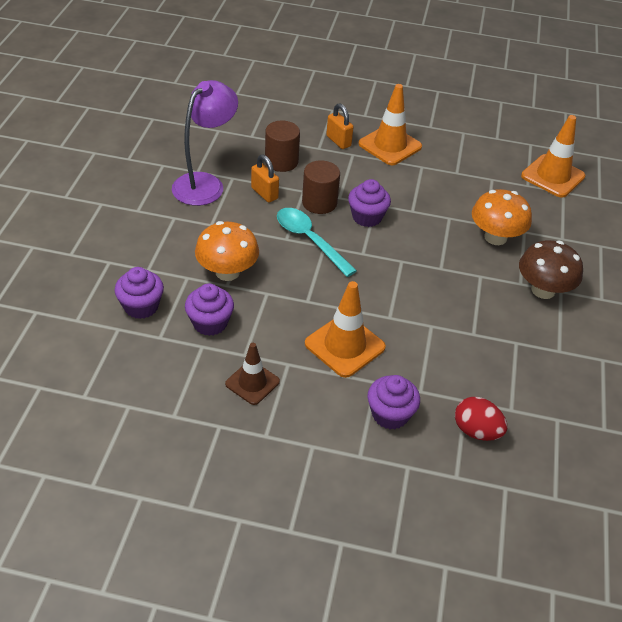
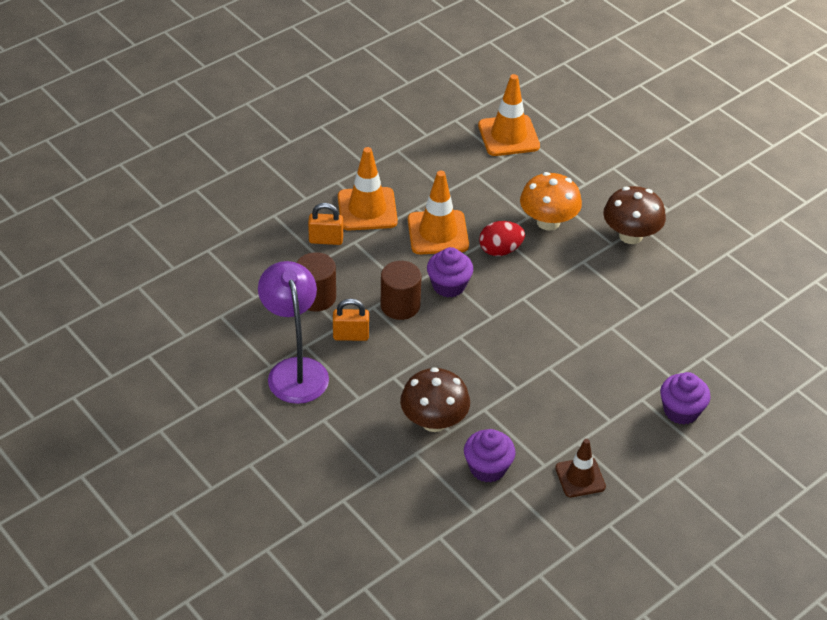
camera: 50 degrees left, 0 degrees up
(141, 306) = (425, 506): purple cupcake -> none
(227, 272) = (434, 421): orange mushroom -> brown mushroom
(309, 240) = (443, 342): turquoise spoon -> none
(344, 345) = (588, 394): orange traffic cone -> orange traffic cone (438, 233)
(476, 431) = (735, 371): red egg -> red egg (500, 250)

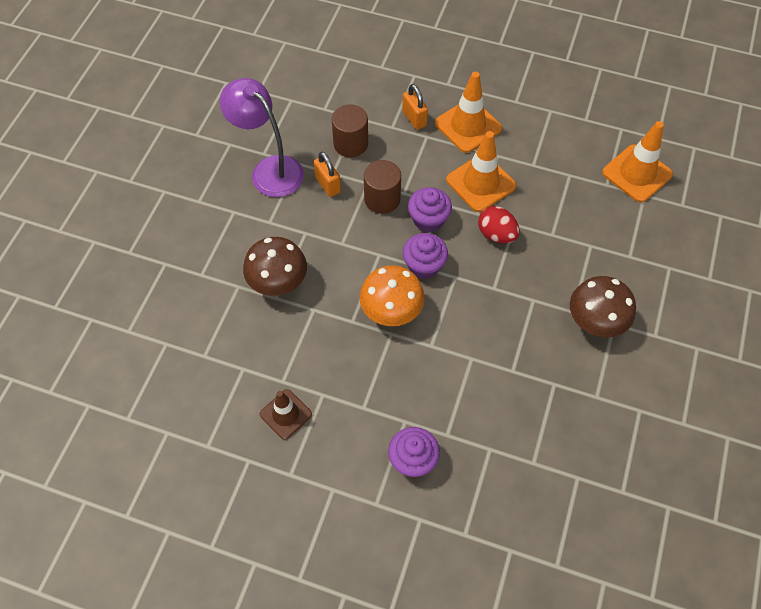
camera: 60 degrees right, 15 degrees up
(295, 370) = (269, 170): purple lamp -> purple lamp turned 90 degrees counterclockwise
(487, 468) = (254, 342): purple cupcake -> purple cupcake (424, 265)
(548, 222) = (558, 251): orange mushroom -> orange mushroom (391, 311)

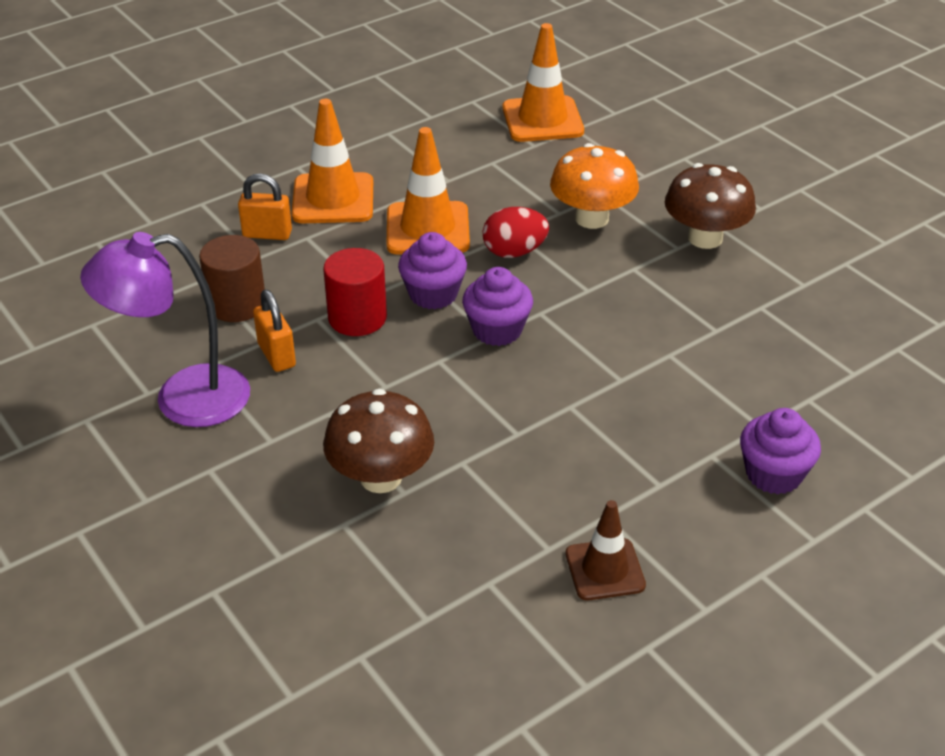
camera: 55 degrees left, 20 degrees down
(328, 185) = (276, 355): orange padlock -> orange padlock turned 60 degrees clockwise
(382, 199) = (357, 318): brown cylinder -> red cylinder
(391, 311) = (536, 390): orange mushroom -> orange mushroom (592, 218)

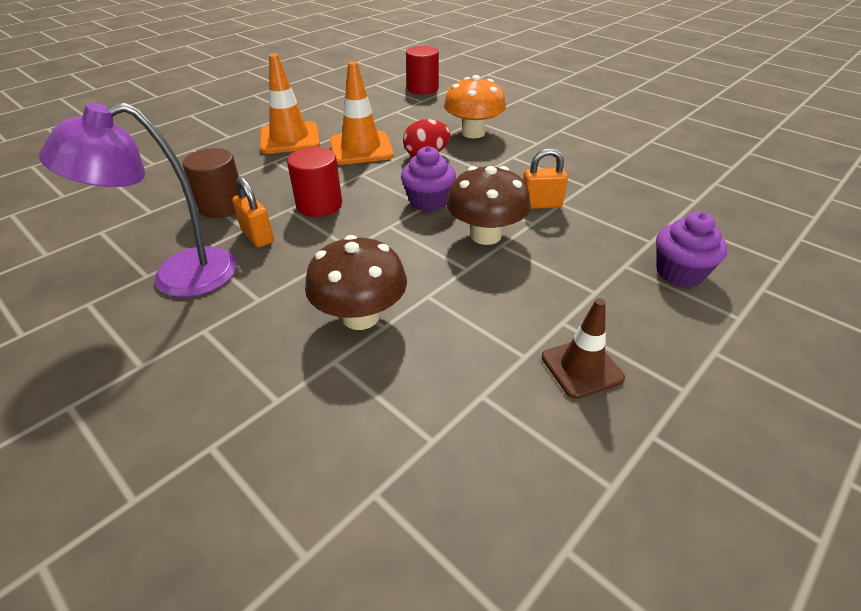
camera: 10 degrees left, 0 degrees up
(267, 234) = (243, 162): orange padlock -> orange padlock (541, 205)
(433, 294) = (374, 185): purple cupcake -> none
(542, 120) = (422, 89): orange traffic cone -> red cylinder
(705, 238) = (553, 136): brown mushroom -> brown mushroom (485, 235)

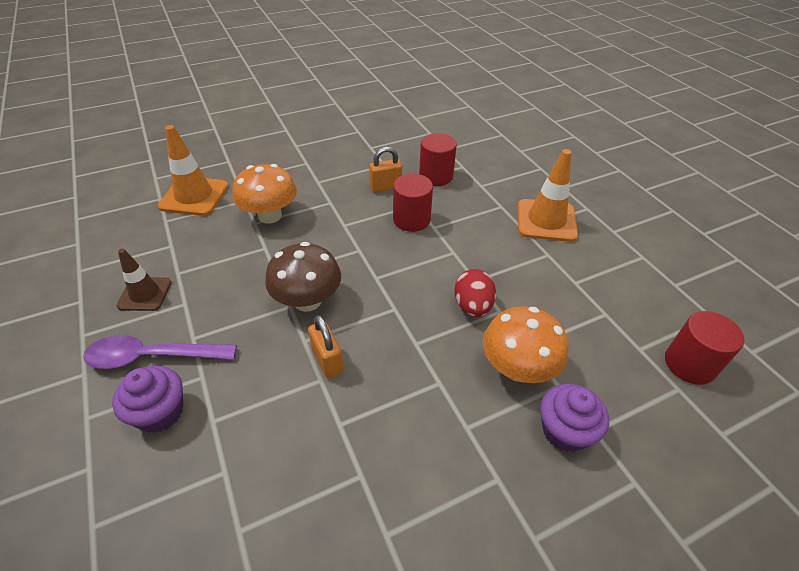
camera: 110 degrees right, 5 degrees up
(178, 277) = (361, 157): purple lamp -> none
(222, 206) = (436, 176): brown cylinder -> red cylinder
(360, 316) = (270, 215): brown mushroom -> orange mushroom
(361, 148) = (507, 262): orange traffic cone -> orange traffic cone (194, 196)
(428, 201) = (381, 282): purple cupcake -> purple cupcake (565, 431)
(541, 205) = (327, 361): orange padlock -> orange padlock turned 45 degrees counterclockwise
(643, 309) = (152, 357): none -> purple spoon

